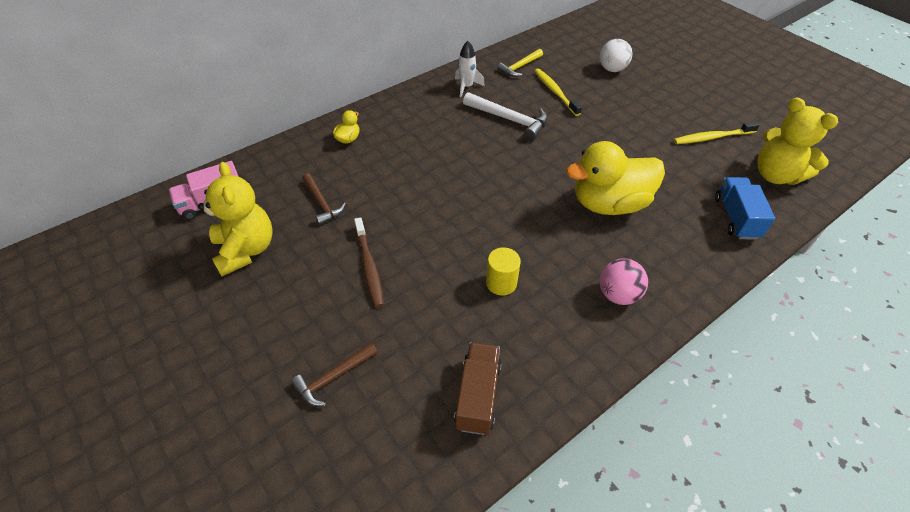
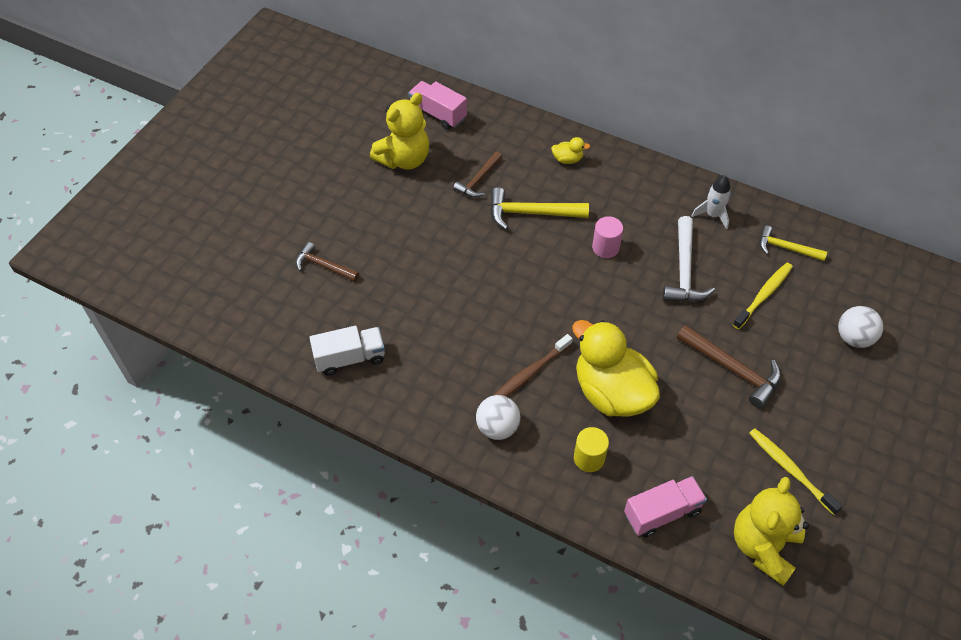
camera: 65 degrees right, 5 degrees up
(369, 266) = (431, 241): brown toothbrush -> brown toothbrush (530, 373)
(389, 182) = (531, 213): none -> yellow hammer
(459, 152) = (605, 247): none -> pink cylinder
(478, 395) = (350, 358): brown truck -> white truck
(501, 283) = (463, 337): yellow cylinder -> yellow cylinder (589, 458)
(614, 131) = (732, 369): none -> brown hammer
(618, 295) = (497, 427): pink ball -> white ball
(736, 218) = (662, 513): blue truck -> pink truck

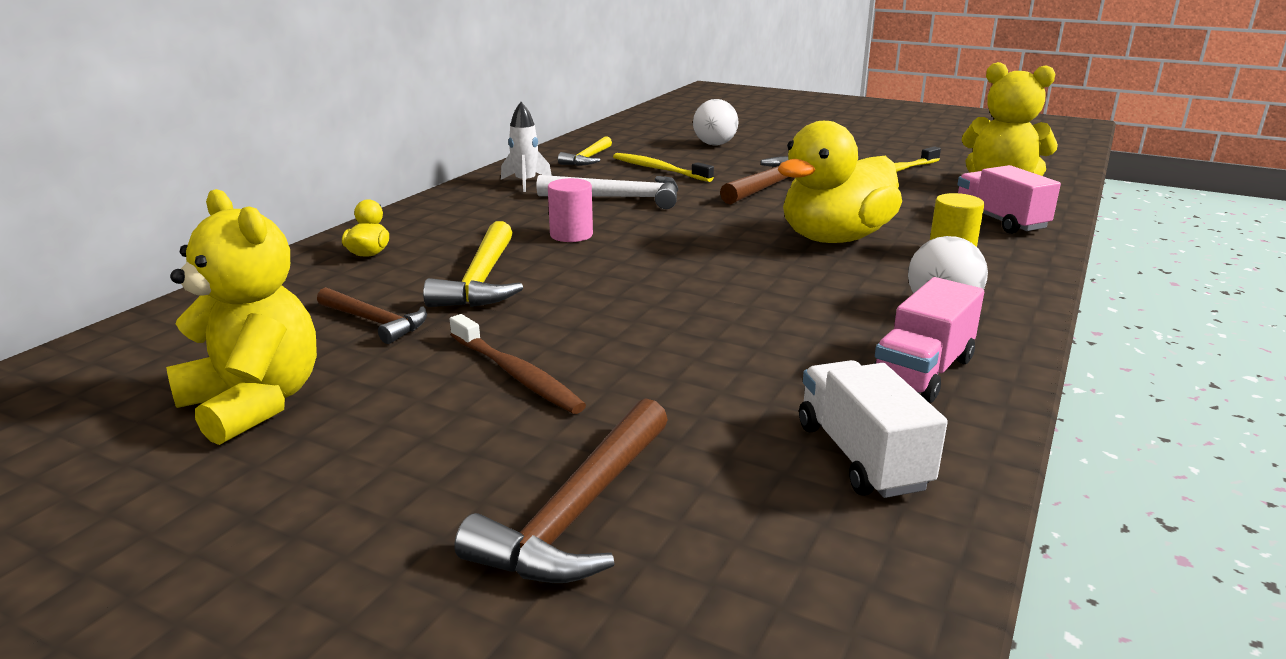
camera: 90 degrees left, 30 degrees down
(324, 266) = (579, 511): brown hammer -> brown hammer, size x1.52
(438, 114) = (136, 365): pink truck -> pink truck (923, 372)
(530, 373) = (824, 285): brown toothbrush -> brown toothbrush (515, 374)

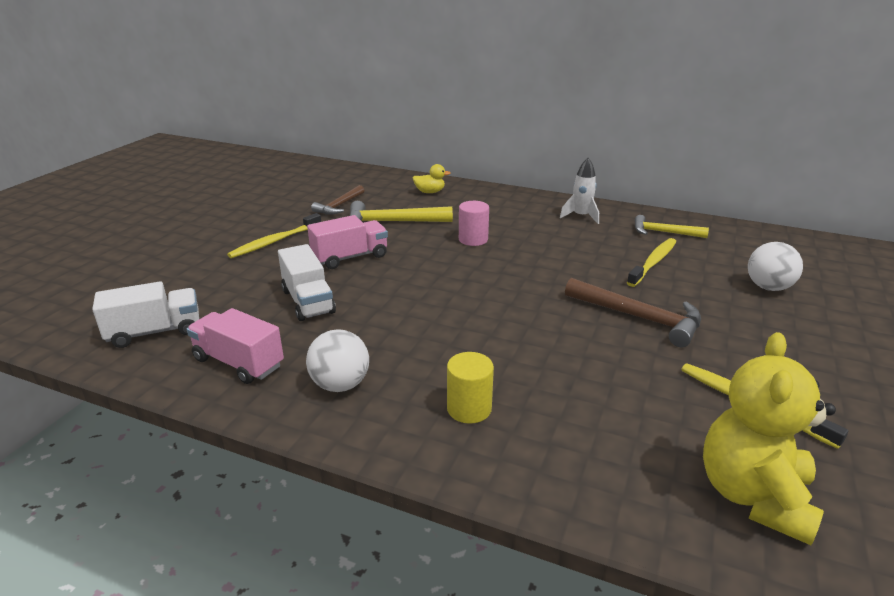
camera: 85 degrees right, 5 degrees up
(254, 403) = (265, 197): yellow teddy bear -> none
(515, 374) = (275, 241): brown toothbrush -> yellow toothbrush
(579, 511) = (152, 264): brown hammer -> none
(618, 198) = (561, 250): white hammer -> none
(748, 334) = (308, 301): none -> white truck
(835, 238) = (493, 344): yellow duck -> none
(999, 221) = (585, 464): pink truck -> pink truck (350, 257)

